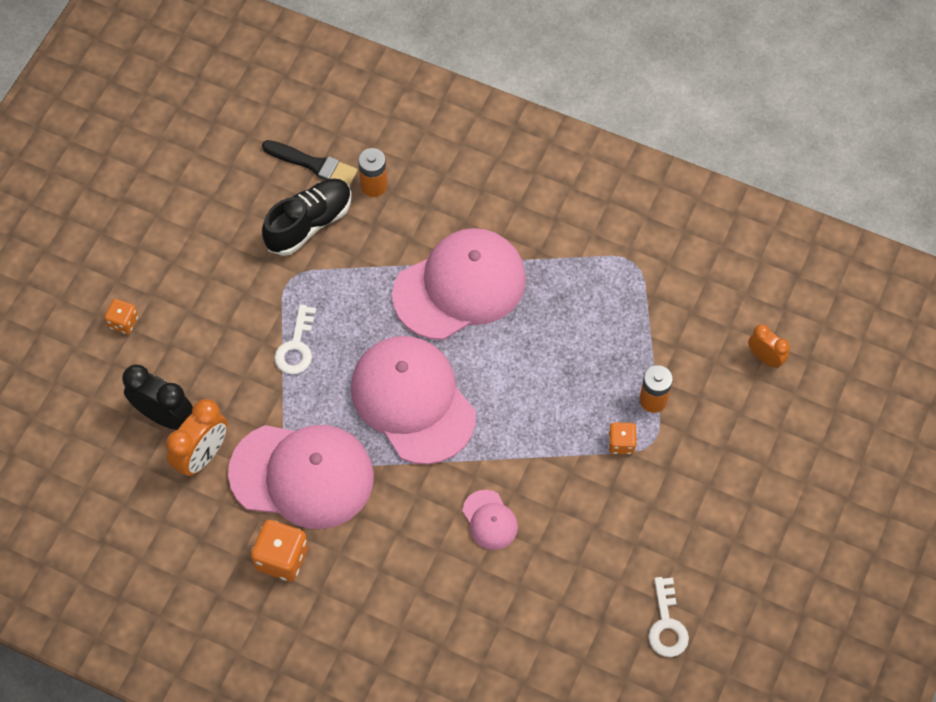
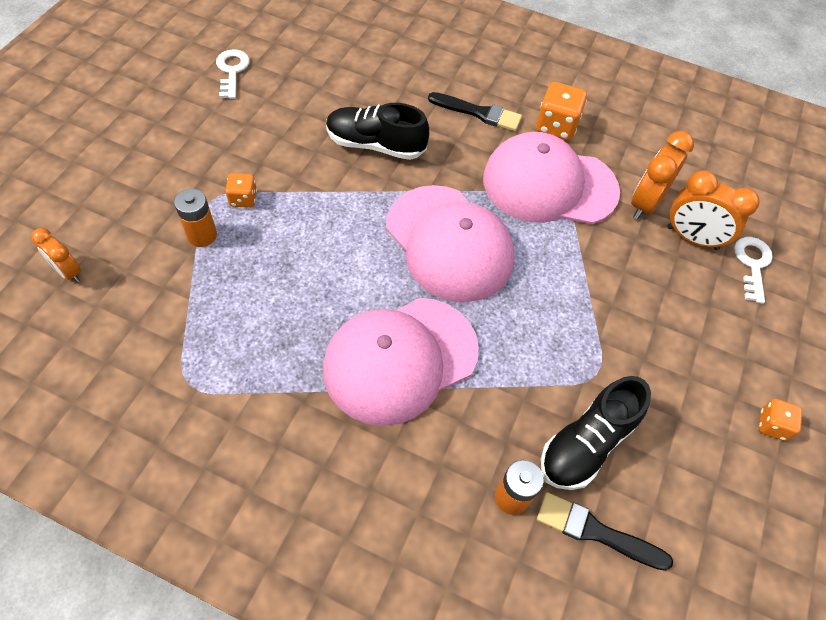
camera: 175 degrees right, 5 degrees down
(123, 322) = (766, 330): orange dice -> orange dice (772, 425)
(164, 416) = (692, 238): black clock -> orange clock
(296, 347) = (575, 298): white key -> white key (752, 264)
(371, 574) = (478, 113): none -> black brush
(490, 520) = (375, 145): pink cap -> black shoe

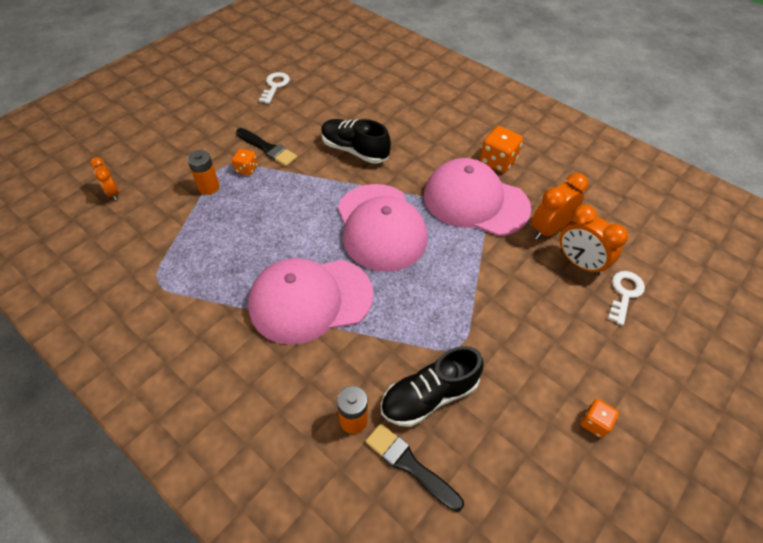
camera: 20 degrees right, 5 degrees down
(478, 113) = (440, 142): black brush -> black brush (267, 148)

